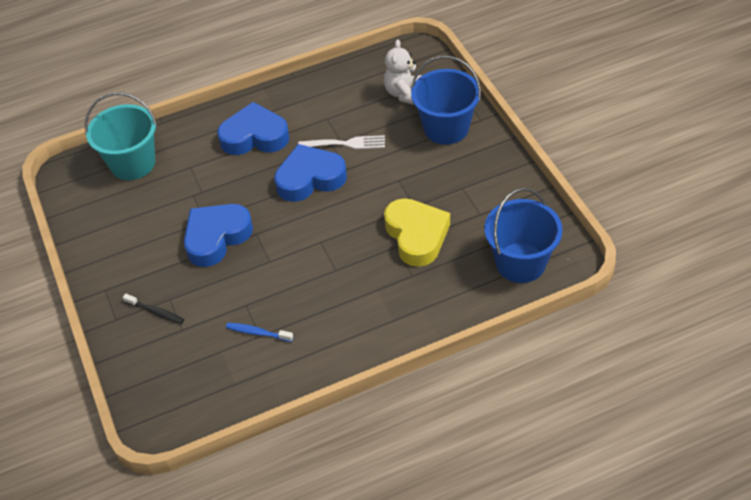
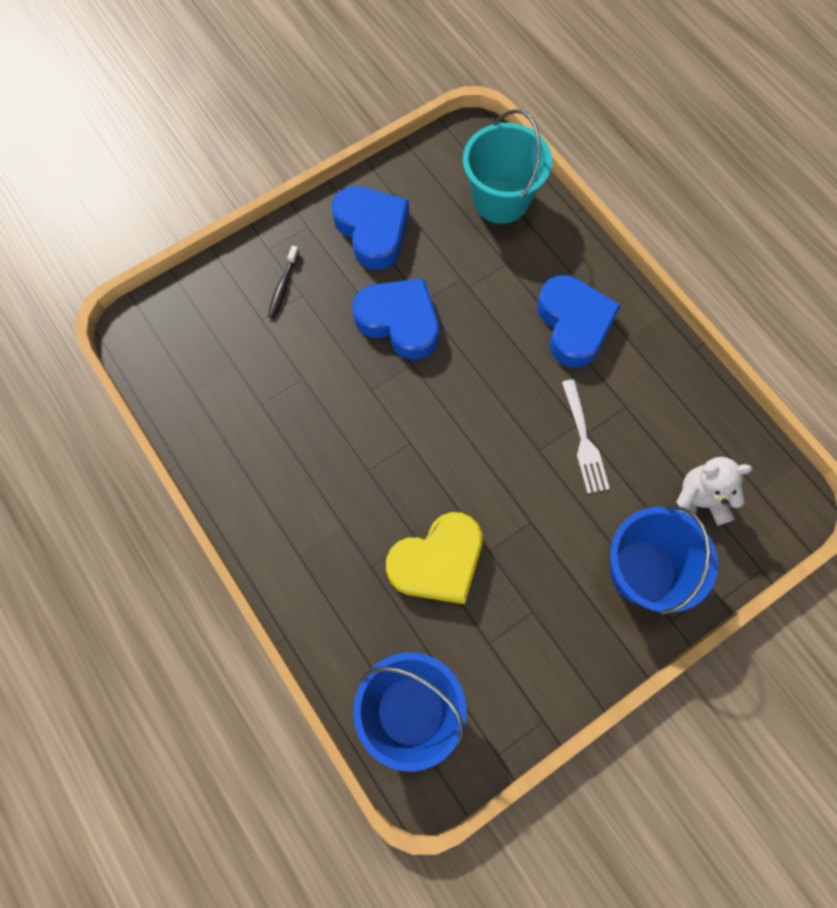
camera: 75 degrees right, 20 degrees up
(257, 333) = (265, 401): blue toothbrush -> none
(310, 178) = (513, 408): blue heart -> blue heart (372, 230)

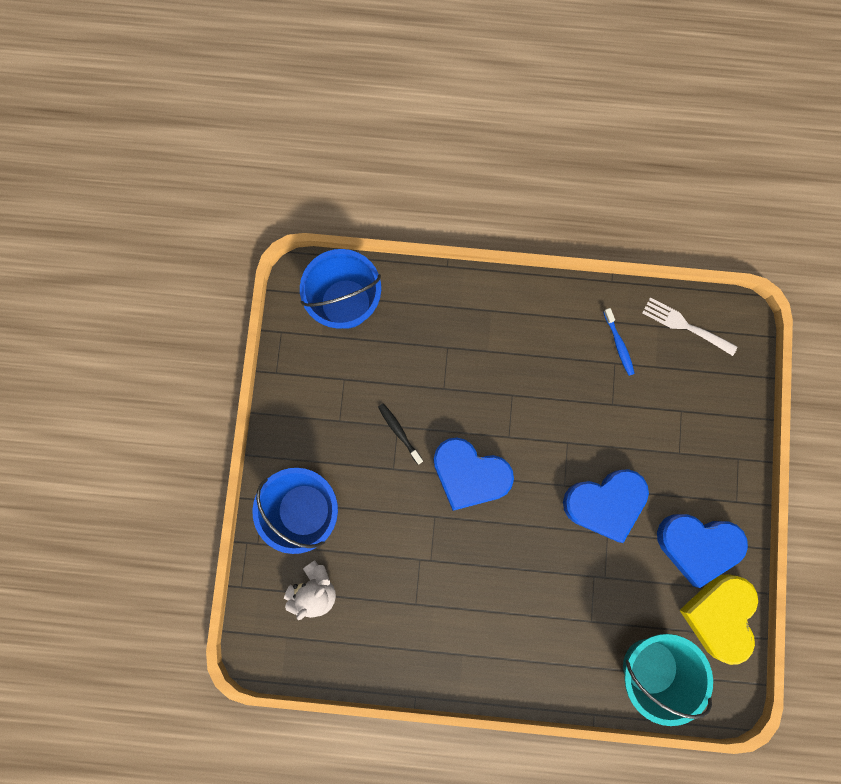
camera: 130 degrees right, 10 degrees up
(240, 413) = (619, 344): none -> blue toothbrush
(283, 286) = (698, 445): black toothbrush -> black toothbrush (399, 432)
(437, 562) = (417, 389): yellow heart -> yellow heart (719, 616)
(573, 324) = (504, 625): blue heart -> blue heart (469, 474)
(584, 441) = (416, 552): white fork -> white fork (685, 325)

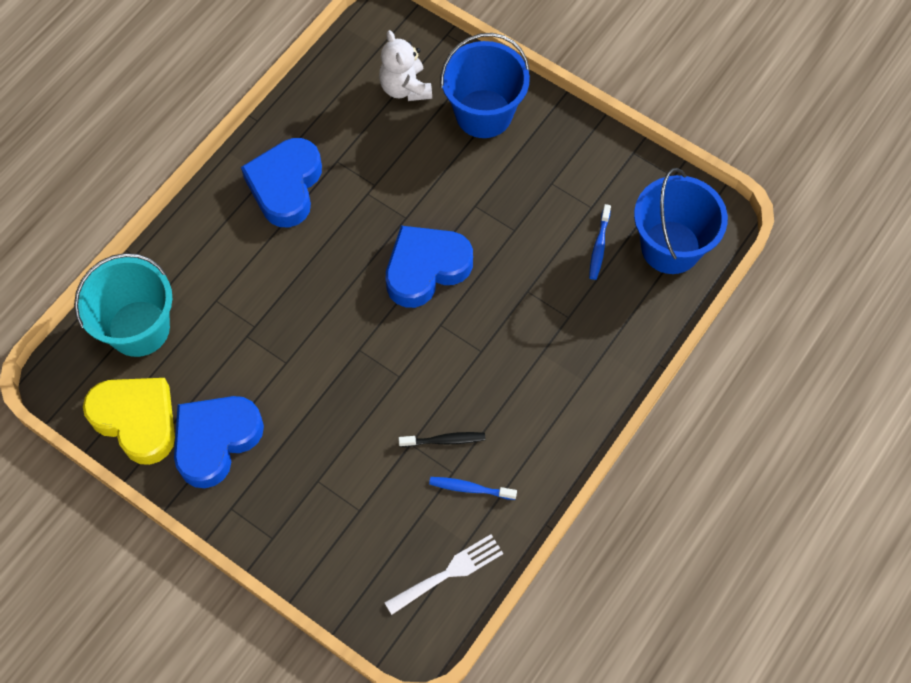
camera: 120 degrees right, 15 degrees down
(375, 355) = (599, 246): none -> blue toothbrush
(399, 432) = (508, 229): black toothbrush -> black toothbrush (444, 440)
(605, 503) = (316, 377): blue heart -> blue heart (285, 186)

